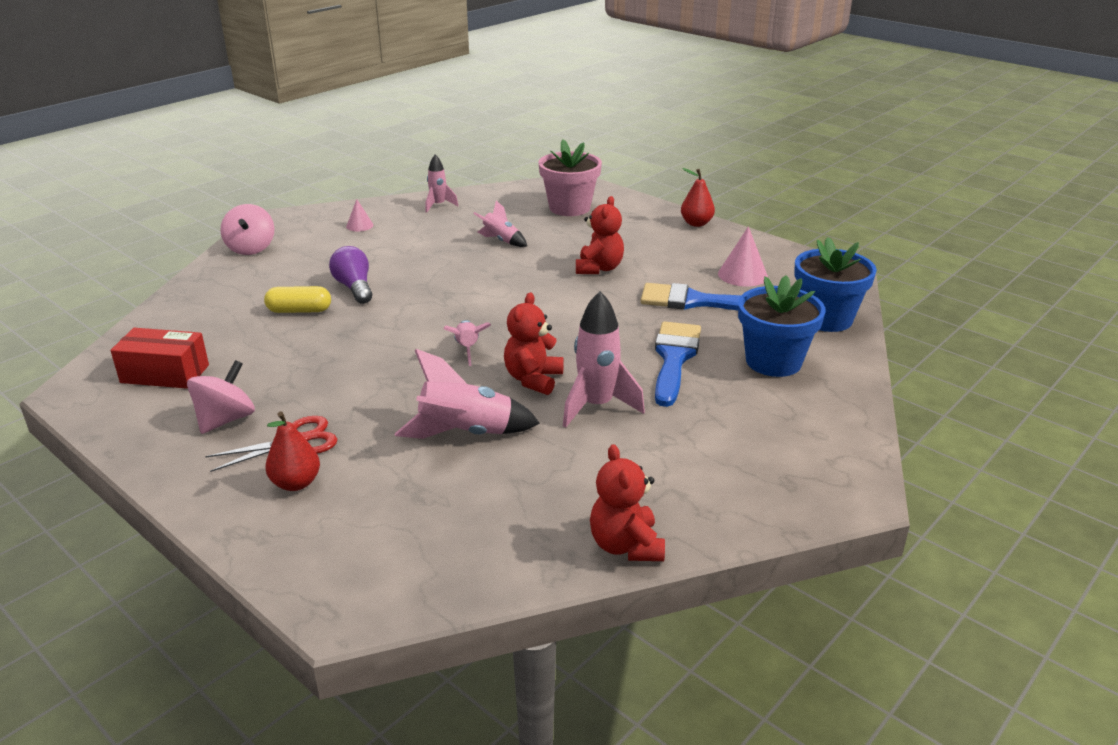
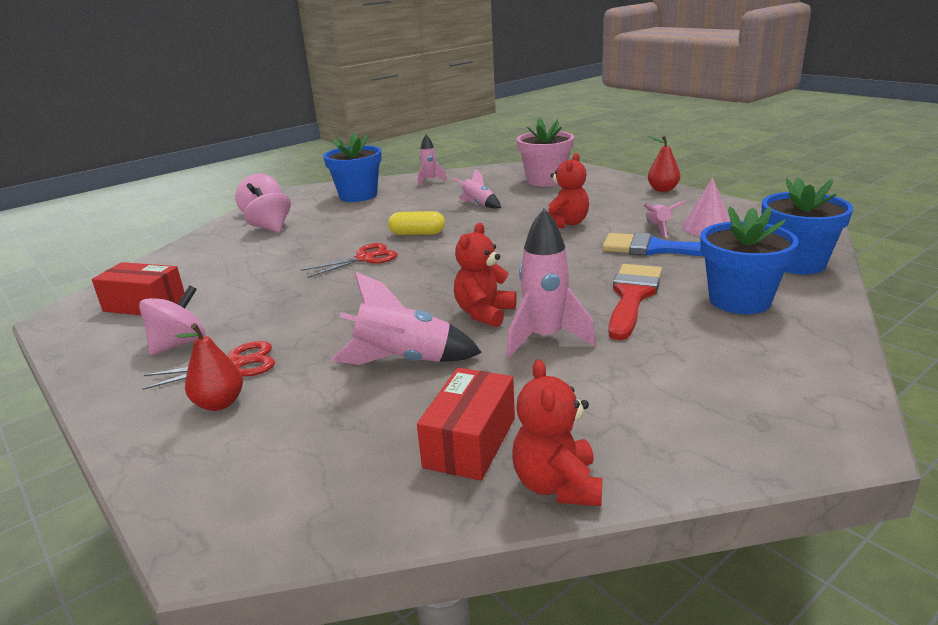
camera: 10 degrees right, 5 degrees down
(272, 272) = (271, 228): none -> pink spinning top
(299, 311) = (283, 257): yellow capsule -> yellow capsule (417, 233)
(354, 287) = (338, 239): purple light bulb -> none
(359, 225) = (358, 195): pink cone -> blue flower pot
(392, 313) = (365, 258): none -> red scissors
(467, 349) = (426, 287): pink rocket -> pink rocket (658, 228)
(545, 511) = (470, 442): none -> red box
(674, 358) = (632, 296): blue brush -> red brush

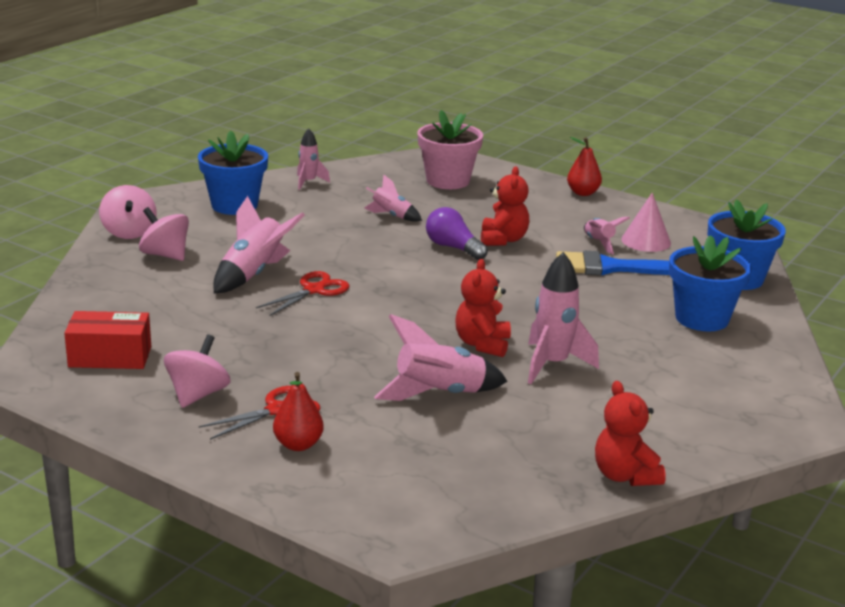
camera: 20 degrees left, 0 degrees up
(326, 244) = (254, 274): none -> pink rocket
(417, 233) = (349, 257): yellow capsule -> none
(470, 442) = (542, 453): red box -> none
(515, 229) = (453, 248): none -> purple light bulb
(632, 296) = (608, 320): red brush -> none

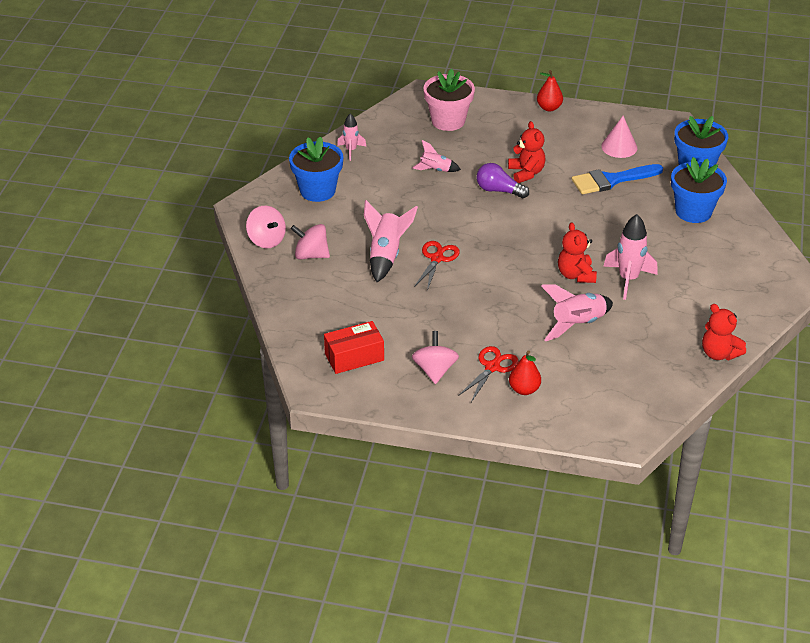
camera: 20 degrees left, 15 degrees up
(599, 243) = (590, 158): pink rocket -> none

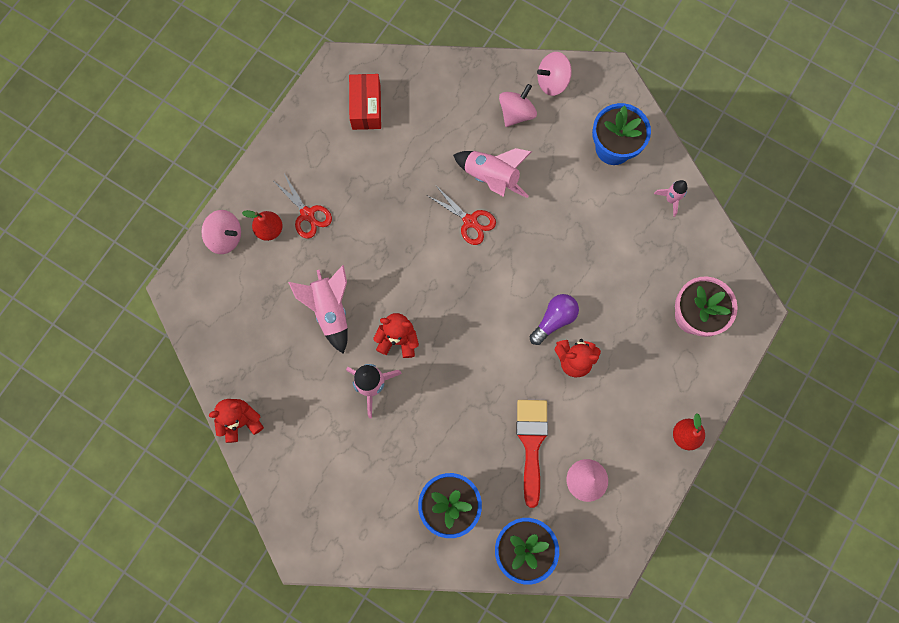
camera: 110 degrees right, 35 degrees up
(435, 170) = (609, 270): pink rocket -> none
(435, 370) = (323, 166): pink spinning top -> pink spinning top (225, 237)
(611, 180) = (531, 443): blue brush -> red brush

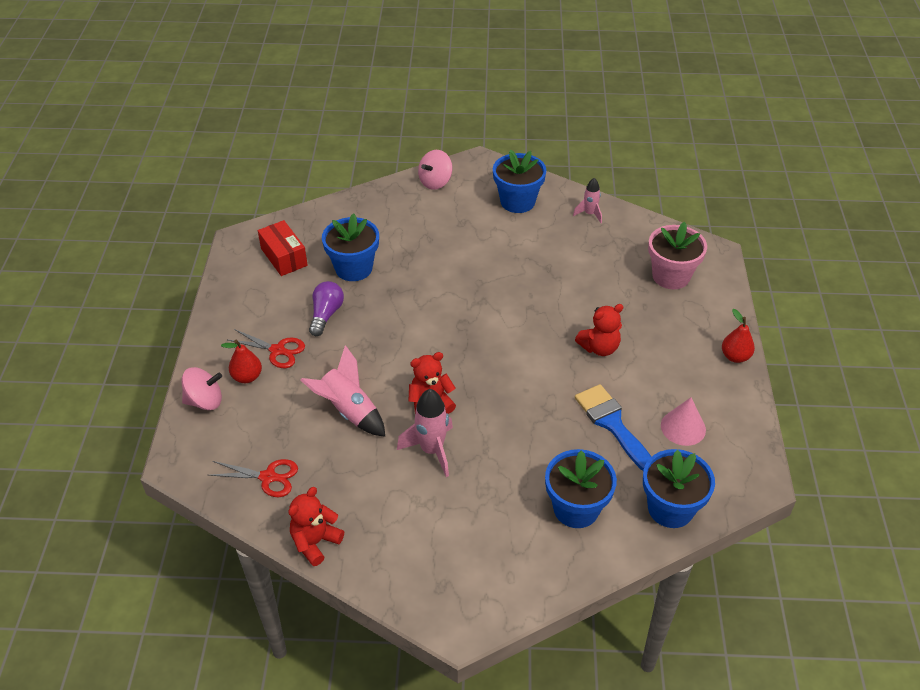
camera: 30 degrees left, 30 degrees down
(418, 153) = (353, 268): none -> blue flower pot
(470, 221) = (434, 294): red scissors -> red scissors (268, 477)
(491, 177) = (430, 258): pink rocket -> none
(516, 113) = (420, 211): pink spinning top -> none
(531, 443) = (612, 424): red brush -> blue brush
(554, 320) = (560, 328): purple light bulb -> purple light bulb (326, 314)

